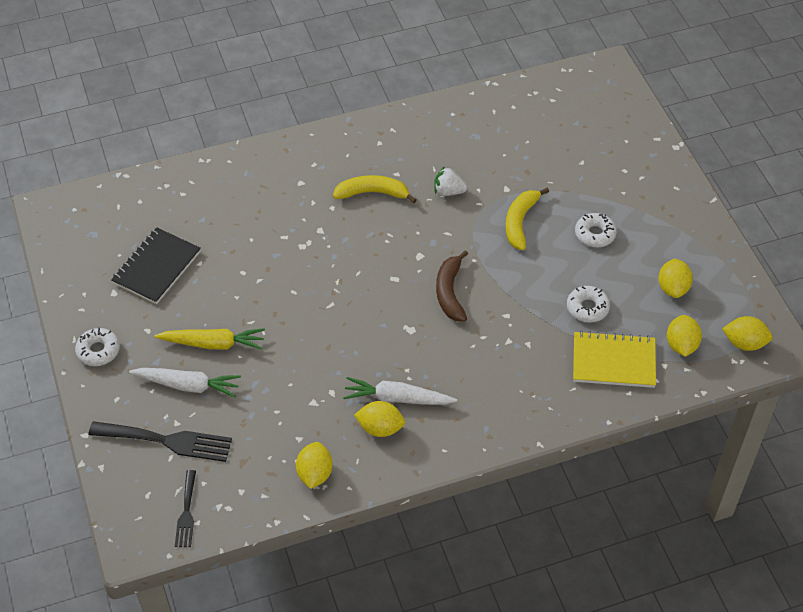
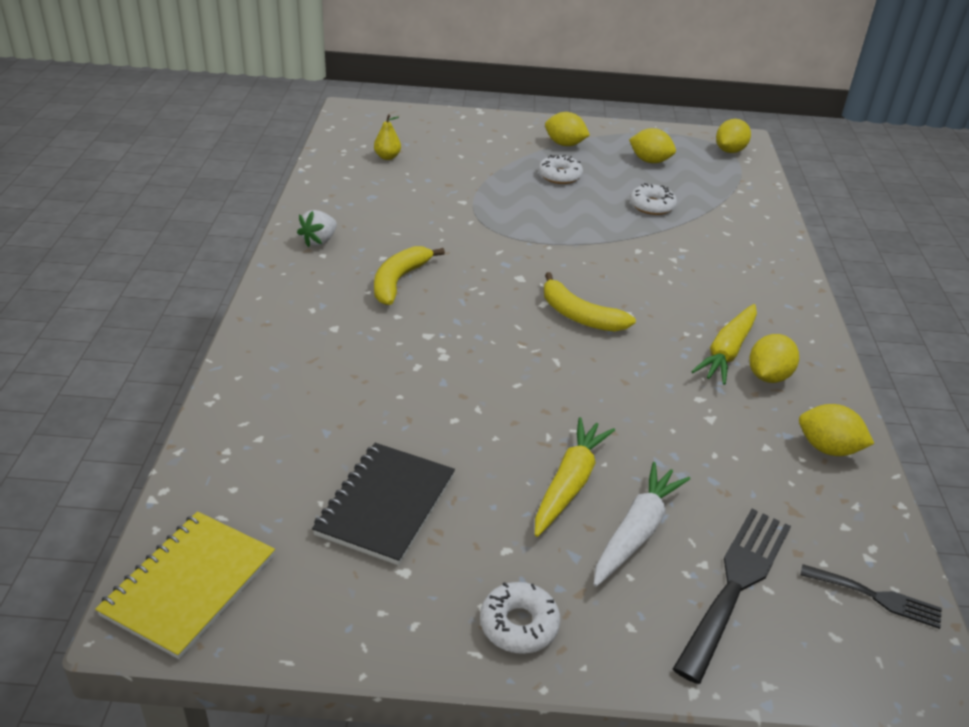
camera: 70 degrees left, 15 degrees down
(157, 267) = (386, 505): black notebook -> black notebook turned 60 degrees clockwise
(397, 398) = (727, 352): white carrot -> yellow carrot
(448, 191) = (438, 234): white strawberry -> white strawberry (319, 241)
(450, 292) = (586, 274): brown banana -> none
(520, 222) = (515, 207): yellow banana -> yellow banana (579, 315)
(543, 120) = (387, 157): none -> yellow pear
(613, 361) = (726, 212): yellow notebook -> yellow notebook (189, 585)
(681, 345) = (719, 177): yellow lemon -> yellow lemon (564, 144)

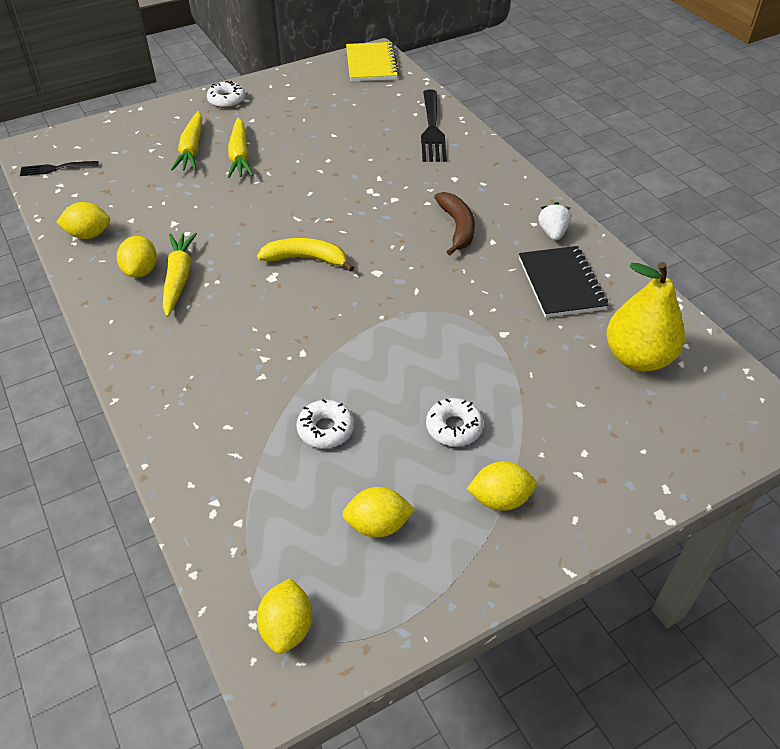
camera: 150 degrees right, 10 degrees up
(386, 505) = (323, 114): black notebook -> black notebook (561, 284)
(387, 157) = (637, 357): yellow pear -> yellow pear, size x2.26
(399, 281) = (457, 227): yellow banana -> brown banana
(636, 531) = (192, 149): white carrot -> yellow carrot
(736, 584) = (131, 148): black fork -> black fork (432, 130)

